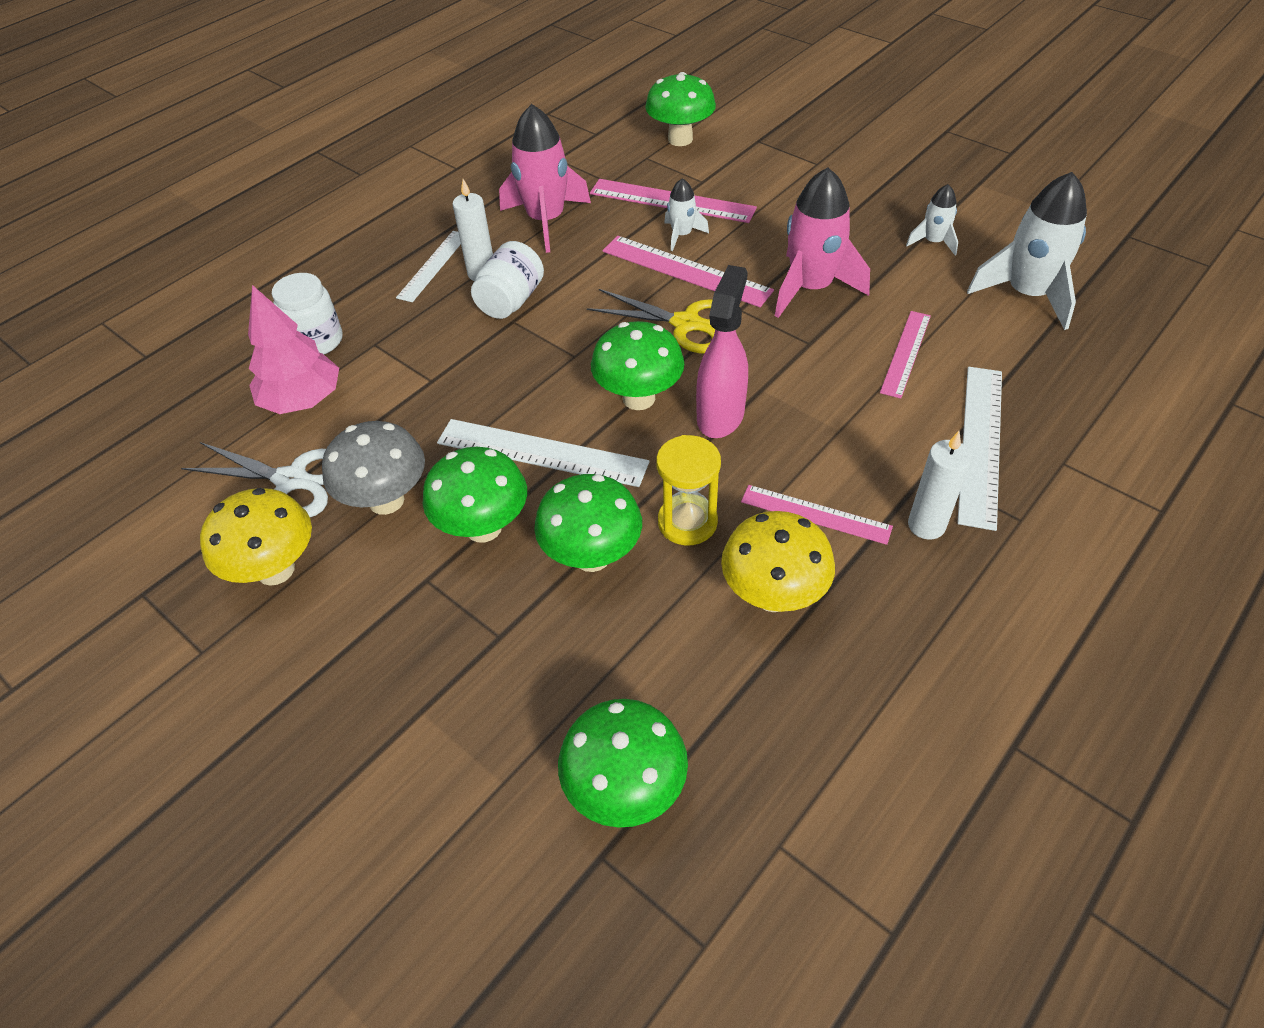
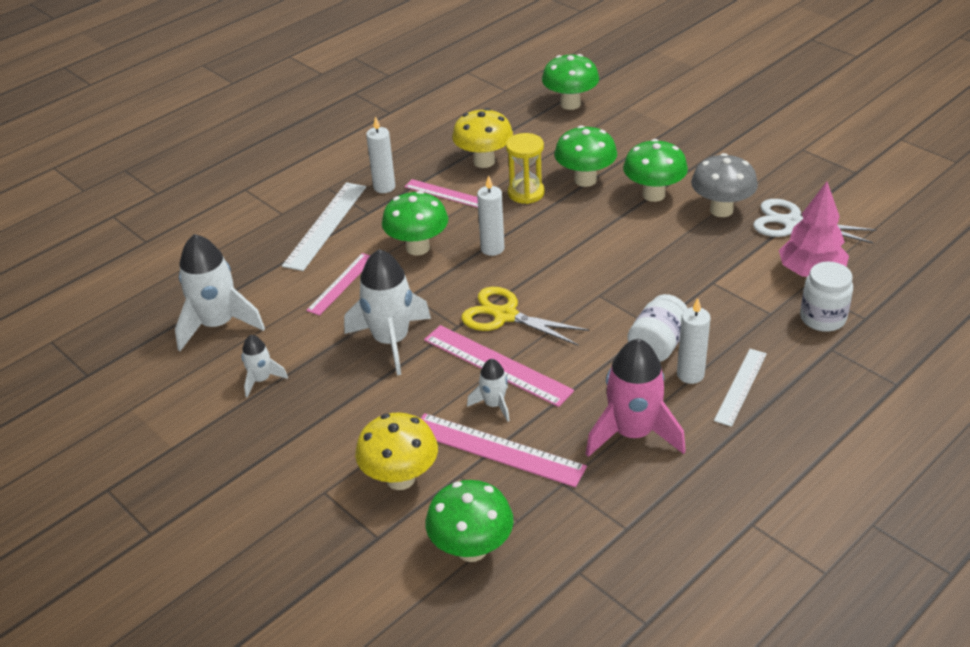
camera: 175 degrees left, 10 degrees down
(275, 570) = (778, 180): yellow mushroom -> yellow mushroom (400, 478)
(542, 452) = (620, 232): white ruler -> none
(639, 398) = (550, 262): green mushroom -> green mushroom (417, 248)
(720, 415) = (492, 248): pink spray bottle -> white candle
(811, 288) = (391, 341): pink rocket -> white rocket

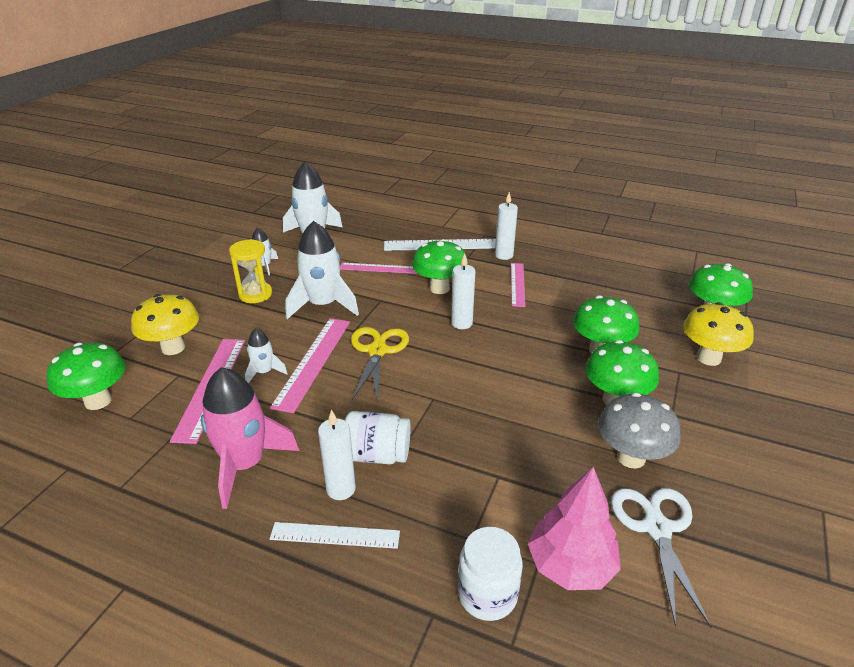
camera: 65 degrees right, 5 degrees down
(484, 161) = (577, 290): yellow mushroom -> yellow mushroom (708, 358)
(526, 193) = (551, 322): yellow hourglass -> yellow hourglass (255, 294)

